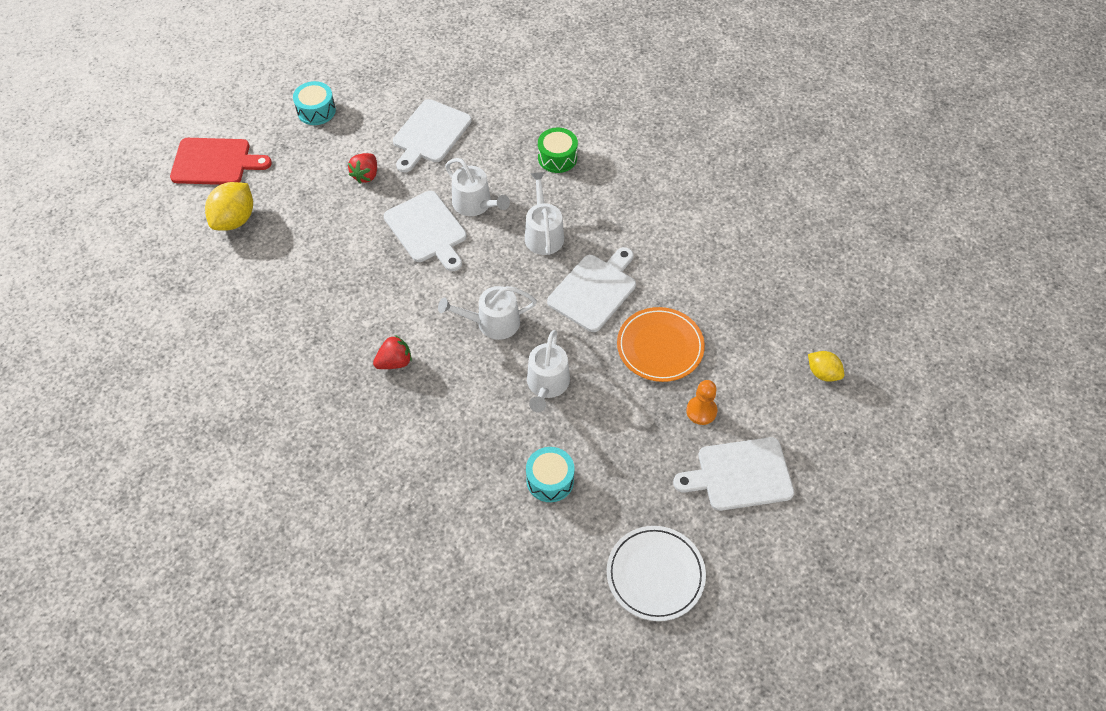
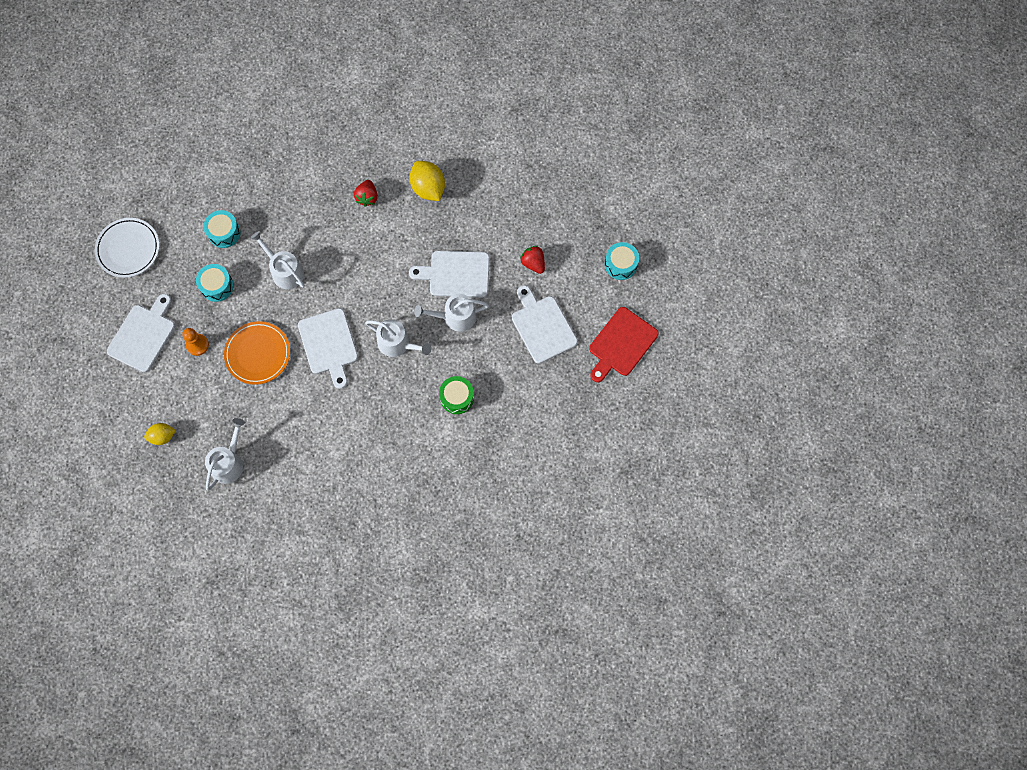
camera: 125 degrees right, 15 degrees up
(215, 162) = (615, 177): red cutting board -> red cutting board (621, 344)
(235, 220) = (552, 164): yellow lemon -> yellow lemon (428, 188)
(493, 323) = (352, 268): white watering can -> white watering can (228, 462)
(620, 440) = (217, 286): none -> turquoise drum

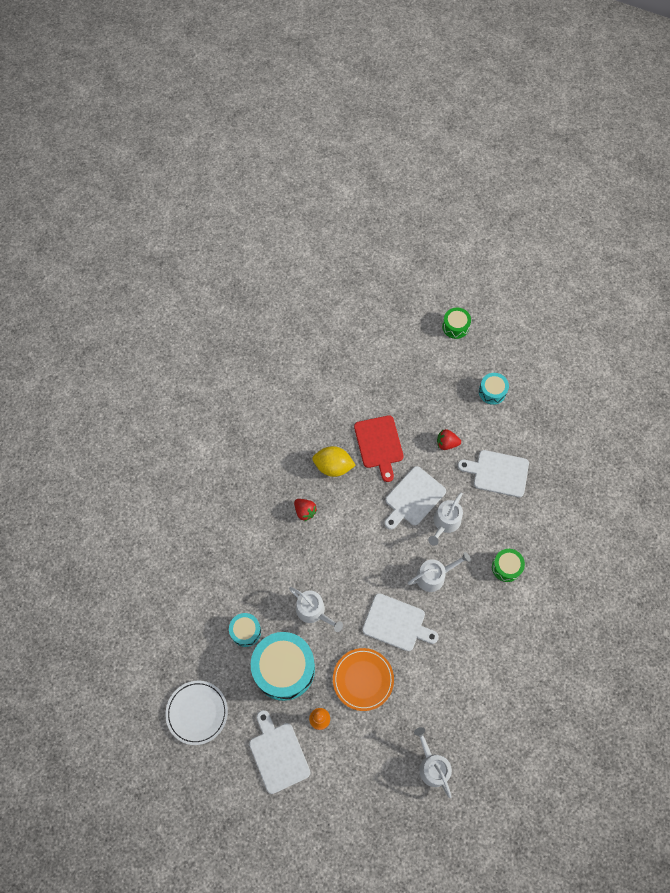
camera: 50 degrees left, 5 degrees down
(162, 436) = (372, 801): yellow lemon -> none
(217, 286) = (284, 669): turquoise drum -> turquoise drum, size x1.99
(284, 271) = (313, 611): white watering can -> white watering can turned 135 degrees counterclockwise
(621, 344) = (549, 435): red cutting board -> red cutting board (379, 444)
(659, 185) = (455, 326): none -> green drum

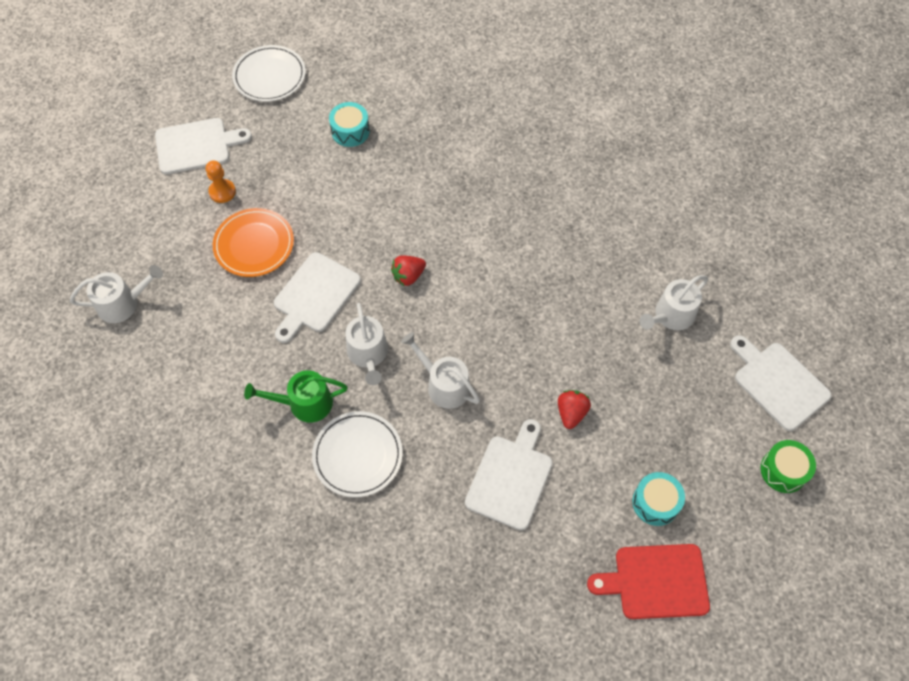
camera: 100 degrees right, 5 degrees down
(284, 669) = (293, 164): turquoise drum -> none
(305, 511) = (494, 213): red strawberry -> red strawberry (408, 276)
(313, 611) = (356, 204): white watering can -> white watering can (671, 315)
(333, 466) = (555, 256): yellow lemon -> none
(379, 444) = (581, 319): red cutting board -> red cutting board (656, 582)
(413, 498) = (490, 349): white cutting board -> white cutting board (778, 383)
(479, 610) = (305, 403): none -> green watering can
(506, 567) = (358, 455): green drum -> white plate

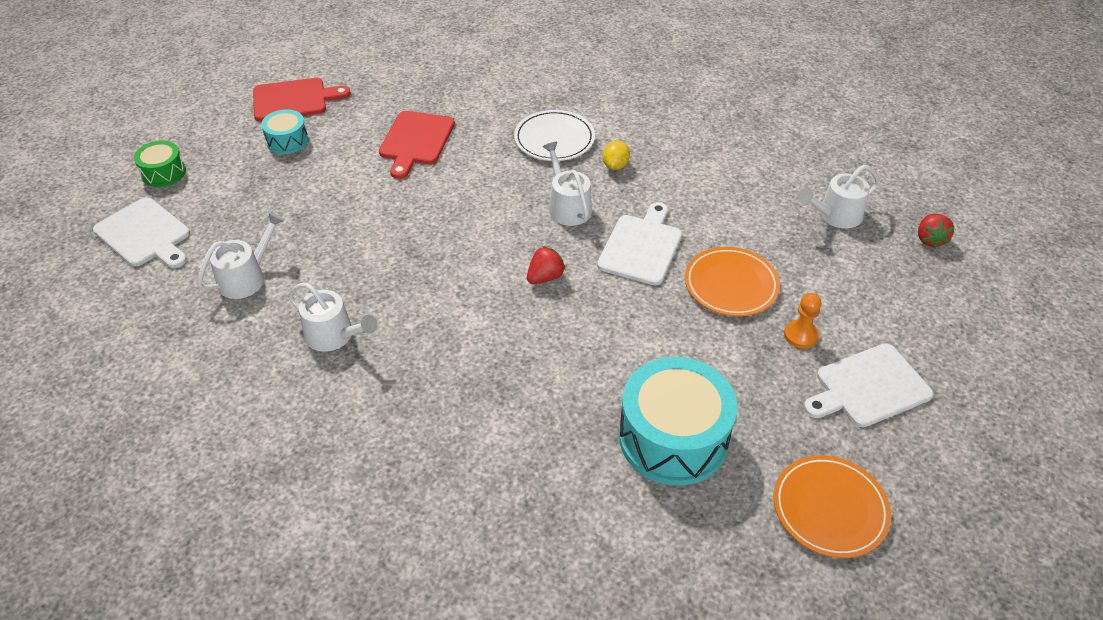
camera: 170 degrees right, 15 degrees down
(269, 76) = (830, 508): white plate -> orange plate
(305, 403) = (615, 165): green watering can -> yellow lemon
(350, 131) = (673, 438): turquoise drum -> turquoise drum, size x1.99
(444, 385) = (486, 193): white watering can -> white watering can (334, 335)
(510, 478) = (416, 141): white cutting board -> red cutting board
(571, 413) = (360, 188): red strawberry -> red strawberry (930, 239)

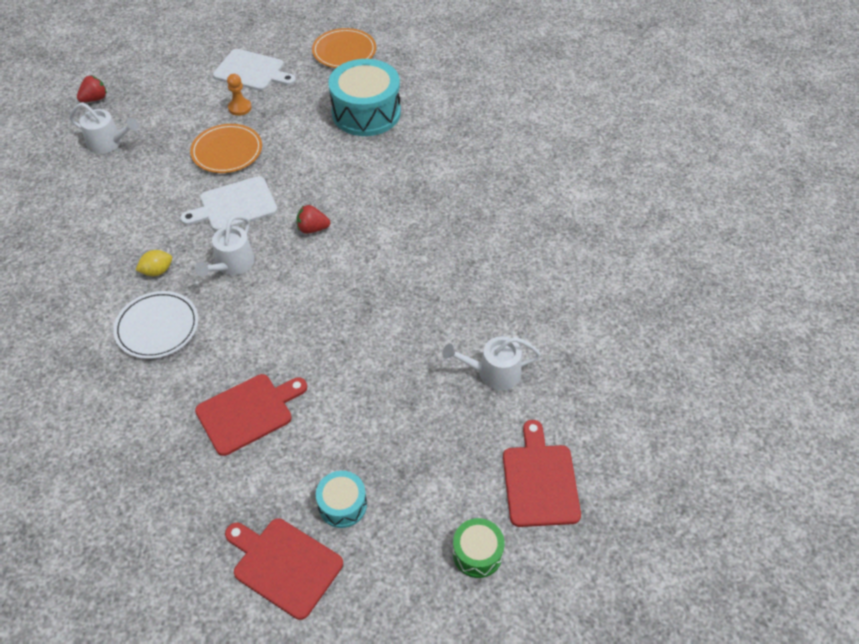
camera: 135 degrees left, 5 degrees up
(145, 234) = (539, 480): white cutting board -> red cutting board
(334, 335) = (474, 284): white watering can -> none

